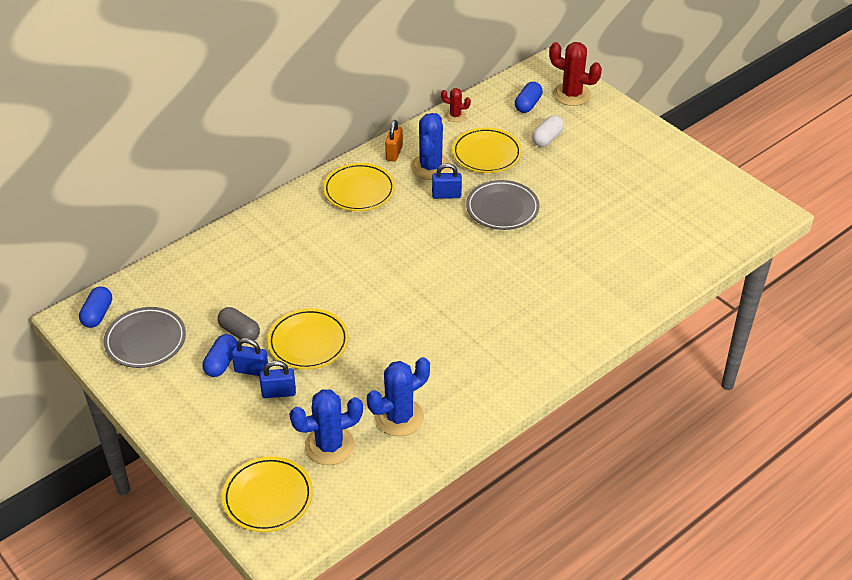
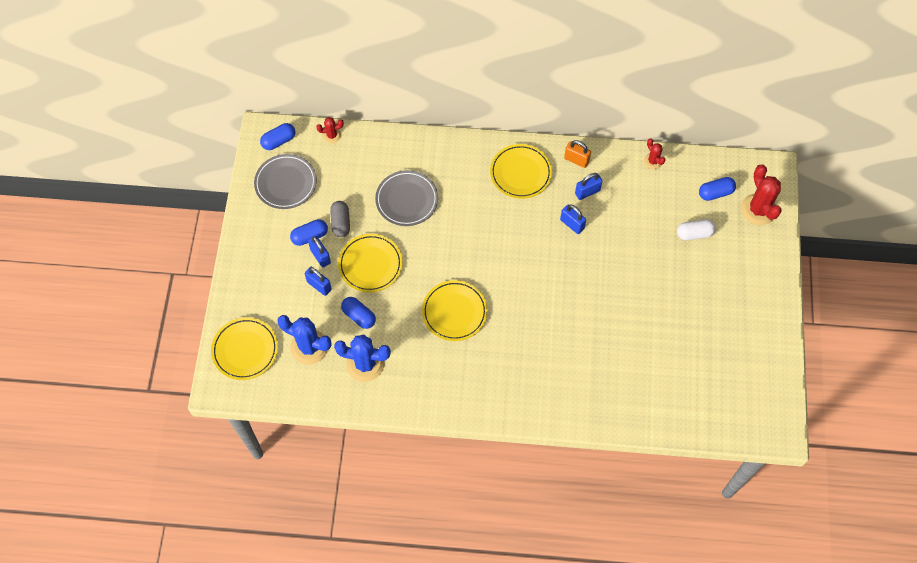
camera: 45 degrees right, 20 degrees up
(148, 276) = (332, 135): none -> red cactus
(346, 387) = (359, 316): none -> blue capsule
(394, 153) = (576, 160): orange padlock -> orange padlock turned 60 degrees clockwise
(430, 167) = (587, 192): blue cactus -> blue padlock
(486, 154) = (637, 212): yellow plate -> yellow plate (454, 312)
(502, 208) = (596, 266): grey plate -> grey plate (407, 200)

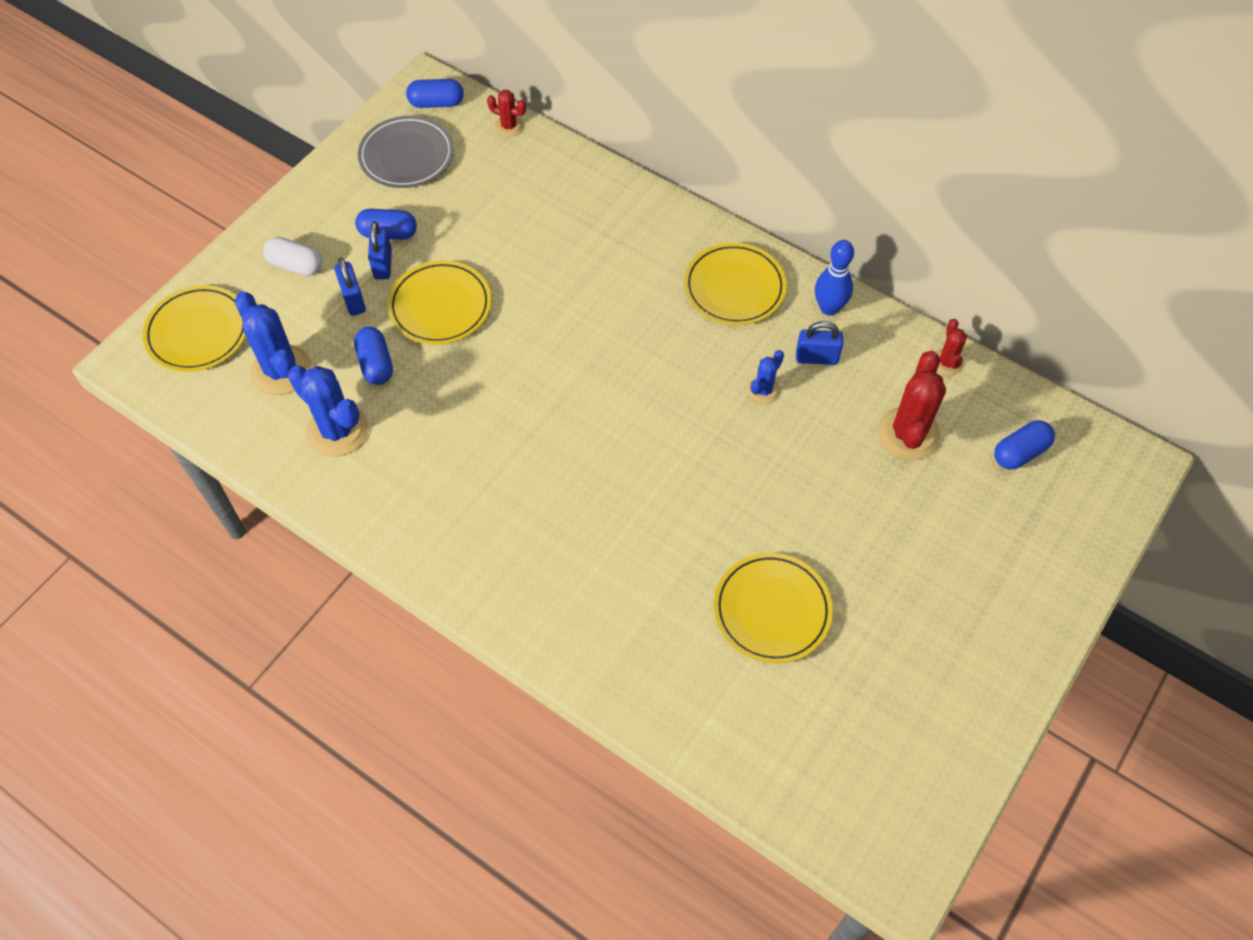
camera: 30 degrees right, 5 degrees down
(341, 223) = (441, 236): grey capsule -> none
(407, 200) = (549, 249): grey plate -> none
(454, 312) = (509, 425): yellow plate -> yellow plate (772, 610)
(572, 224) = (763, 390): blue padlock -> blue cactus
(576, 160) = (829, 308): orange padlock -> blue bowling pin
(694, 234) = (948, 495): white capsule -> white capsule (296, 265)
(715, 193) = (1020, 452): blue capsule -> blue capsule turned 45 degrees counterclockwise
(758, 209) = (1077, 510): red cactus -> red cactus (908, 434)

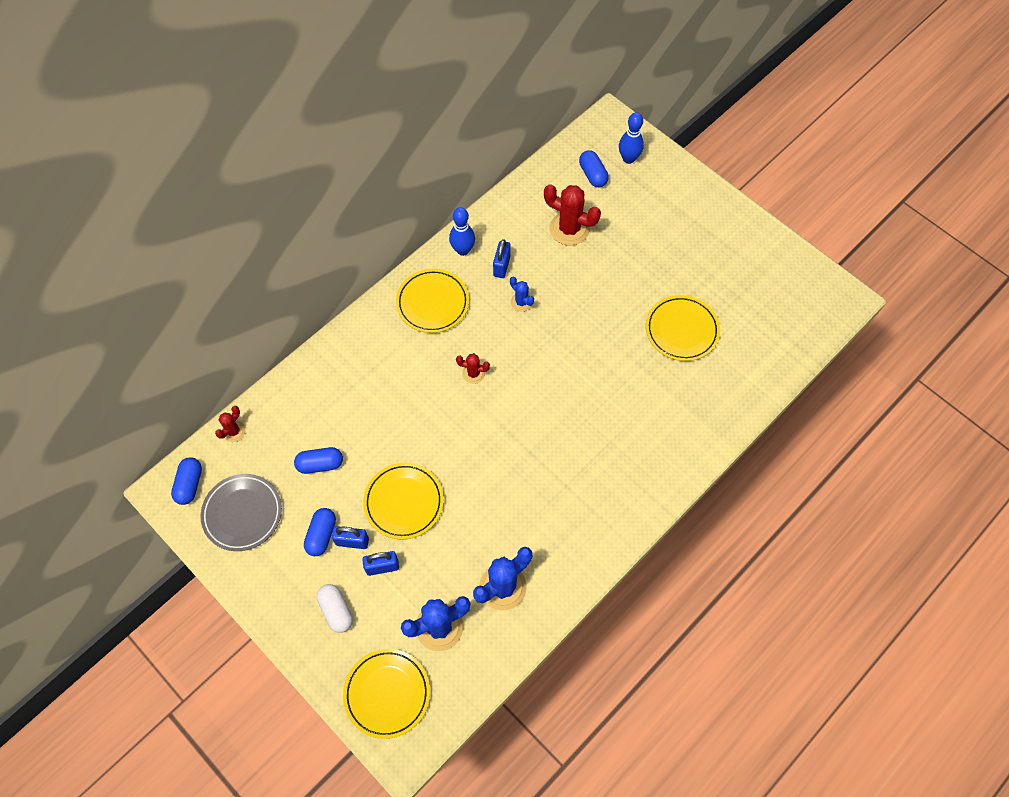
camera: 80 degrees left, 5 degrees up
(296, 265) = (336, 610): white capsule -> white capsule turned 60 degrees counterclockwise
(376, 364) = (448, 554): blue capsule -> blue capsule (320, 464)
(946, 362) = (520, 195): red cactus -> red cactus (473, 373)
(1071, 499) = (628, 158): none -> blue bowling pin

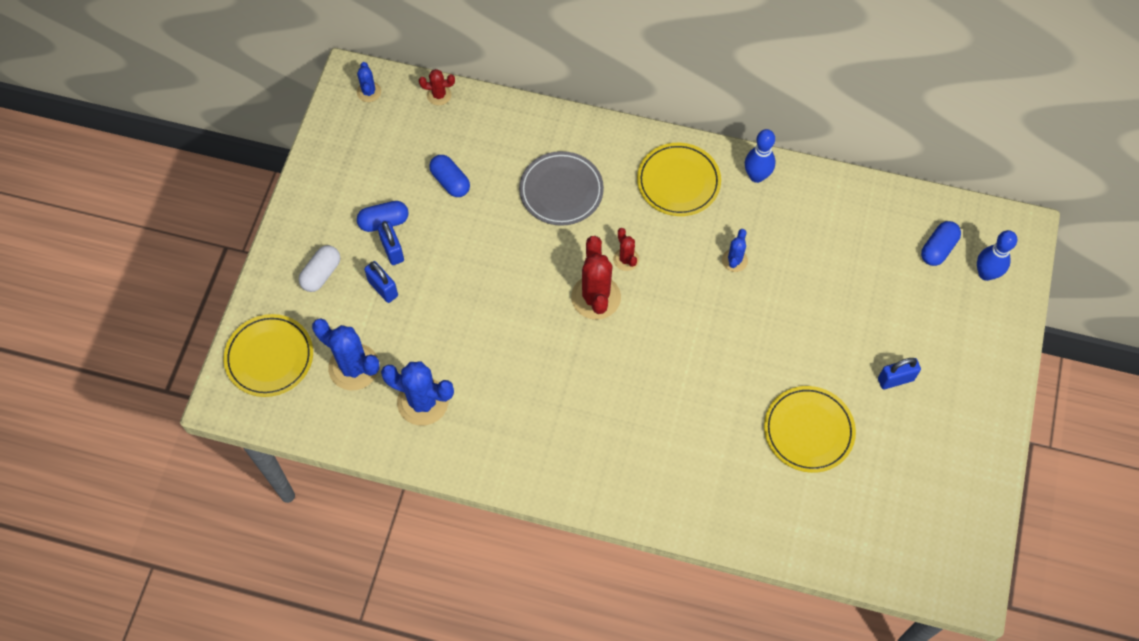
camera: 60 degrees right, 0 degrees up
(190, 484) = (369, 92): blue capsule -> blue cactus
(242, 513) = (366, 148): grey plate -> grey plate (561, 191)
(404, 502) = (456, 271): yellow plate -> none
(501, 266) = (763, 221): blue padlock -> blue padlock (895, 379)
(569, 229) = (853, 260): red cactus -> red cactus (596, 297)

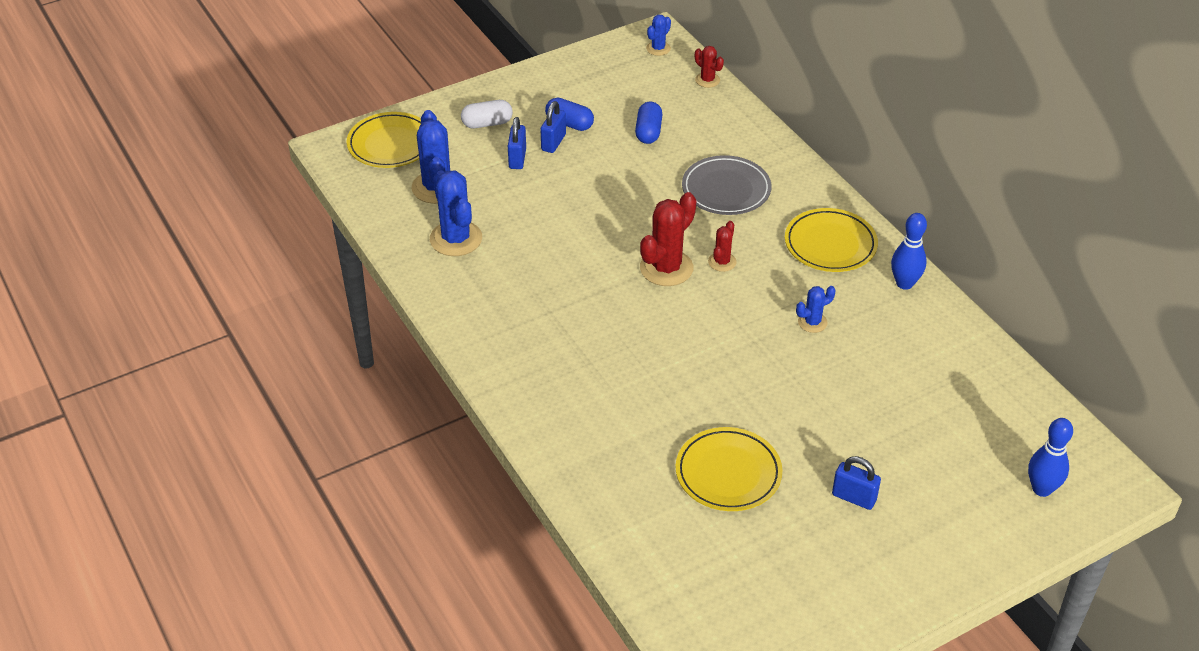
camera: 45 degrees right, 20 degrees down
(938, 249) = (1015, 440): blue capsule -> none

